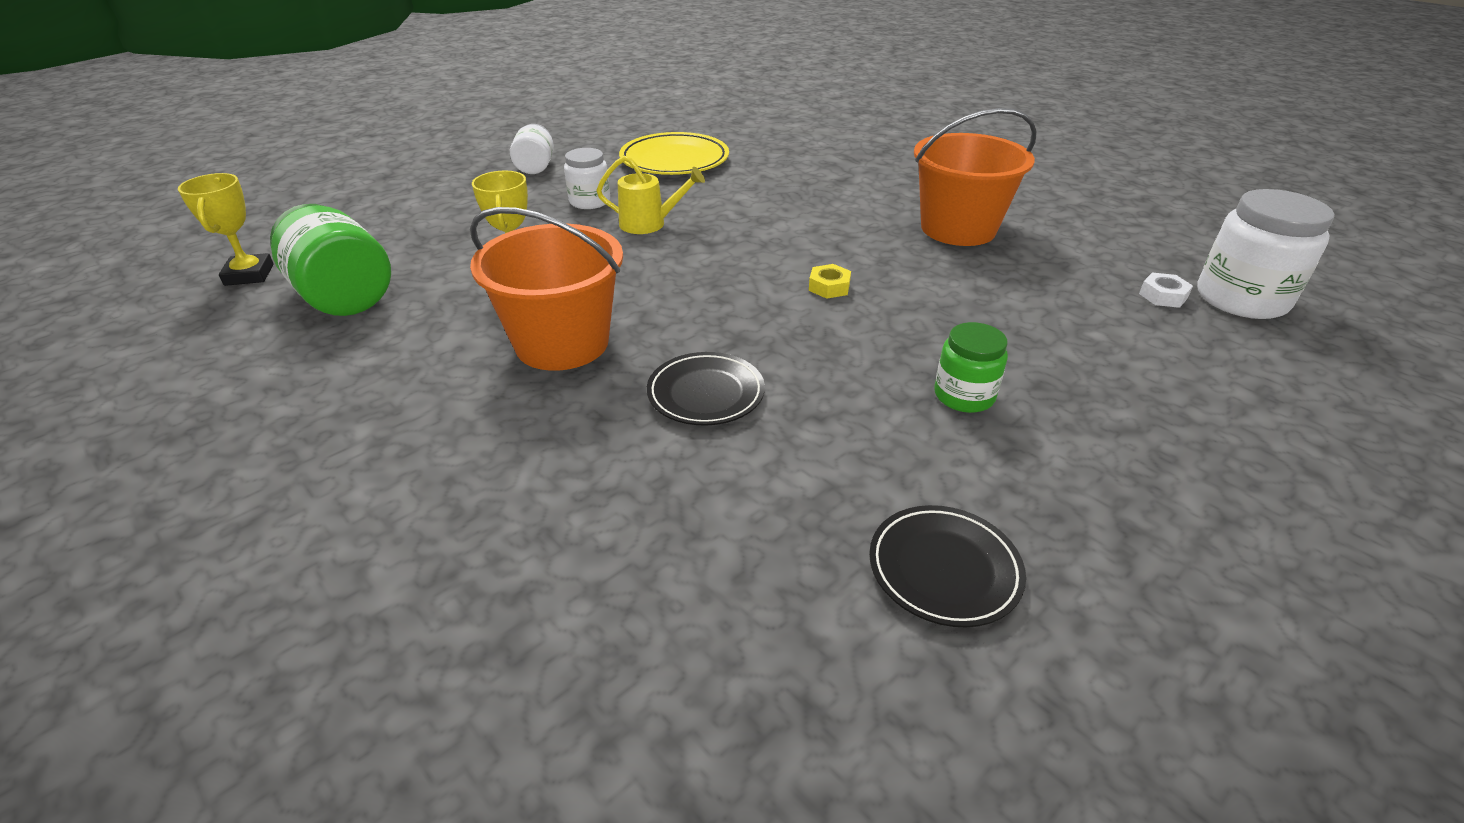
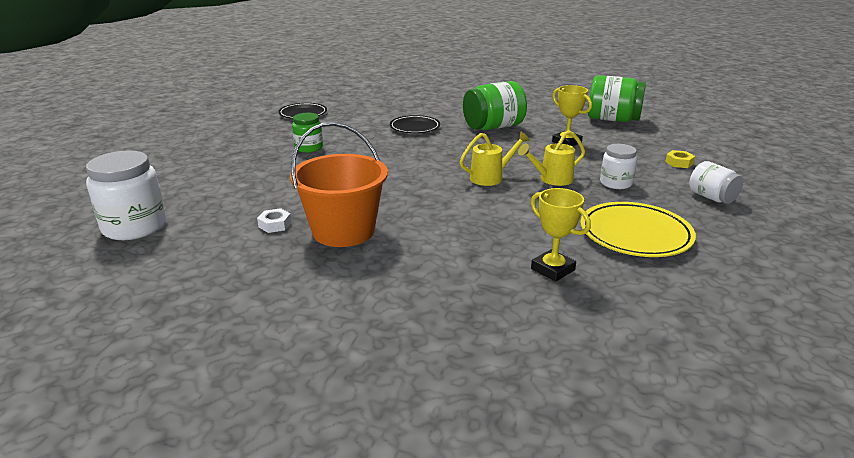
camera: 150 degrees right, 10 degrees down
(249, 275) = (669, 116): yellow trophy -> yellow trophy (553, 269)
(562, 343) = (493, 127): orange bucket -> green jar
(717, 246) = (491, 177): none -> yellow watering can
(829, 287) = (402, 172): yellow nut -> yellow nut (679, 163)
(1163, 296) = (192, 216): white nut -> white nut (275, 225)

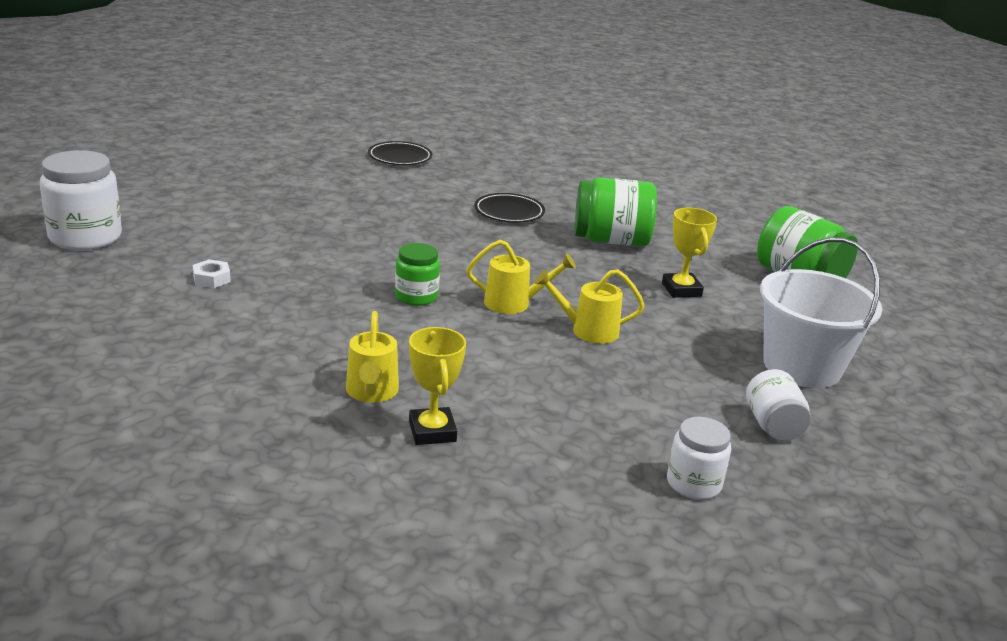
camera: 25 degrees right, 0 degrees up
(309, 148) = (353, 202): green jar -> green jar (416, 296)
(343, 231) = (269, 309): orange bucket -> none
(484, 260) = (372, 393): none -> yellow watering can
(615, 183) = (665, 363): white jar -> white jar (693, 483)
(635, 234) = (592, 431): yellow plate -> none
(679, 163) = (802, 366): yellow nut -> white bucket

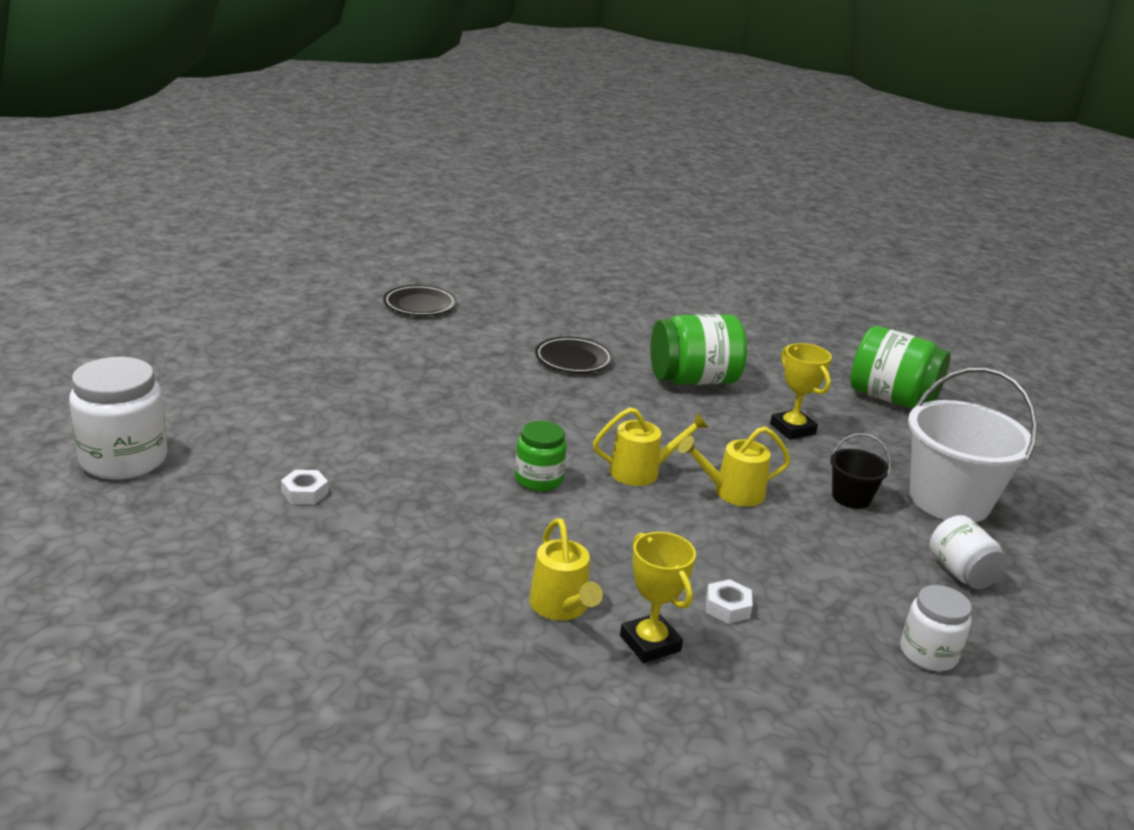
camera: 15 degrees left, 0 degrees up
(522, 416) = (727, 607): none -> white nut
(702, 350) = (851, 497): none -> black bucket

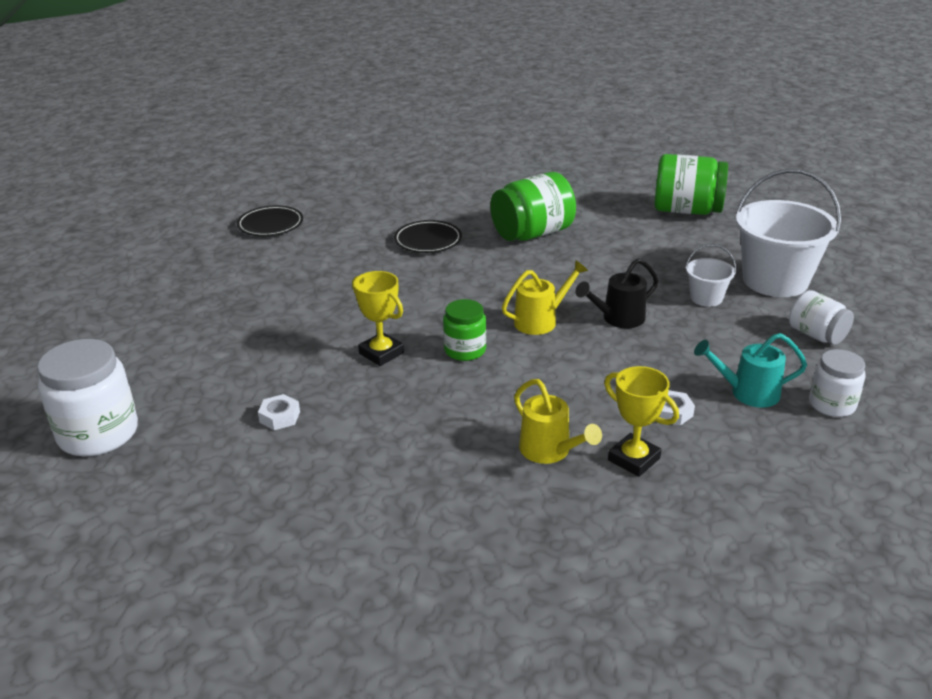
camera: 15 degrees left, 5 degrees up
(731, 493) = (618, 319): yellow watering can -> black watering can
(792, 429) = (631, 254): yellow trophy -> yellow trophy (381, 353)
(831, 612) = (747, 393): none -> turquoise watering can
(851, 497) = (706, 298): black bucket -> white bucket

